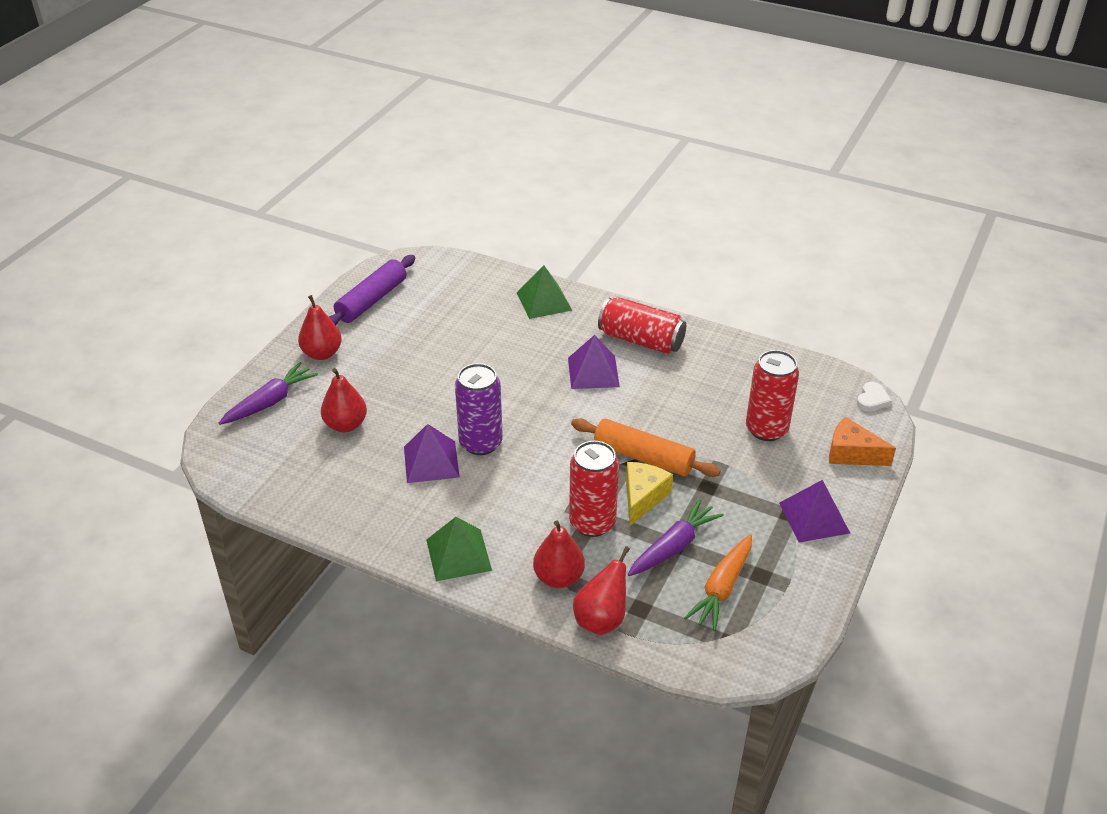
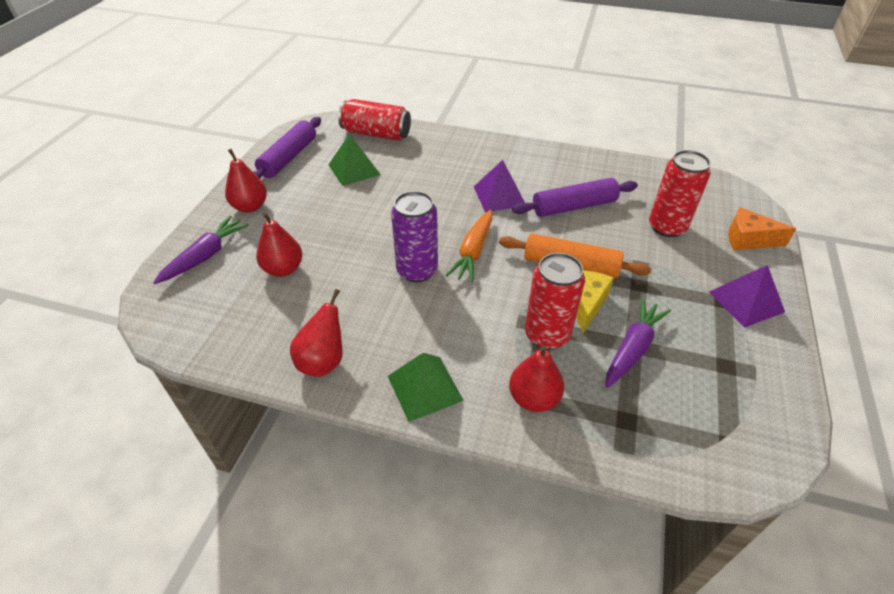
camera: 10 degrees left, 5 degrees up
(431, 461) = (374, 294): purple pyramid -> none
(544, 301) = (438, 144): green pyramid -> green pyramid (354, 169)
(601, 619) = (593, 439): red pear -> red pear (323, 361)
(641, 340) = (530, 166): red can -> red can (376, 134)
(672, 394) = (574, 206): none -> purple rolling pin
(722, 588) = (696, 385): orange carrot -> orange carrot (473, 252)
(872, 399) = (740, 192): white heart -> none

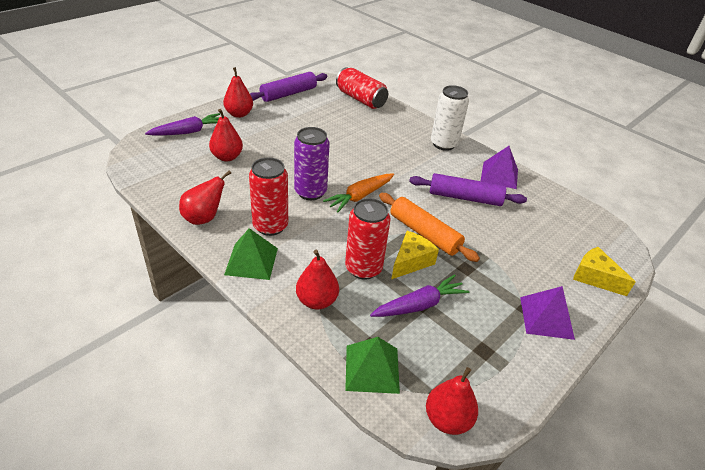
camera: 25 degrees right, 5 degrees down
(354, 169) = (325, 116): green pyramid -> green pyramid (372, 369)
(499, 196) = (413, 169): purple pyramid -> purple pyramid (499, 175)
(504, 154) = (444, 144): none -> white can
(667, 227) = (529, 240): red can -> red can (270, 226)
(748, 239) = (594, 277): orange cheese -> yellow cheese
(758, 459) = (447, 419): none -> red pear

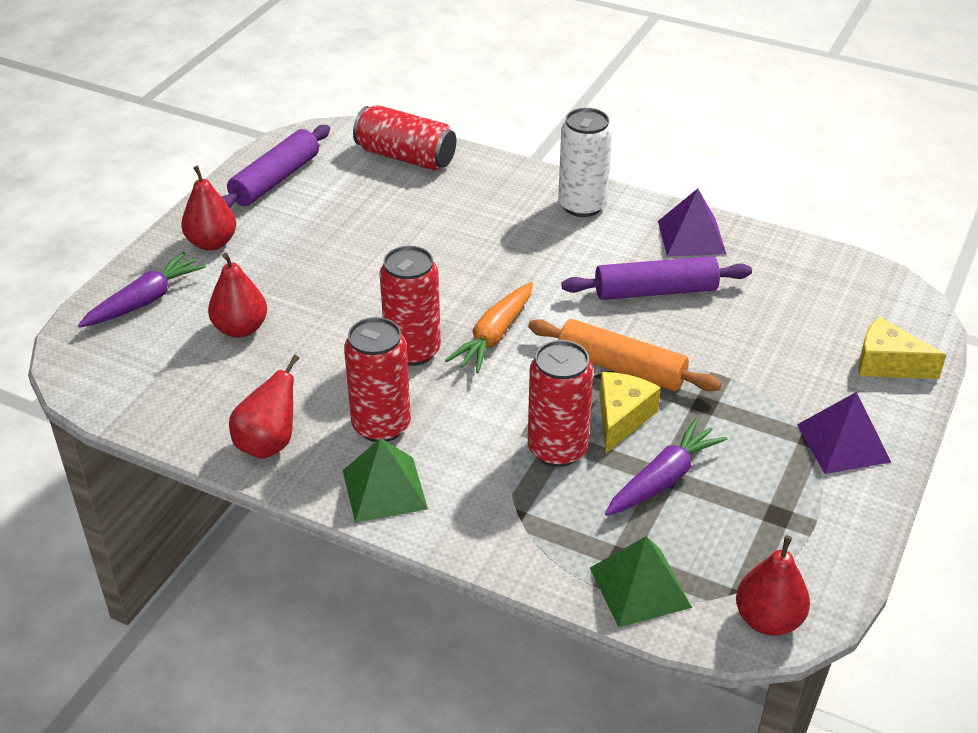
camera: 15 degrees left, 0 degrees up
(310, 192) = (413, 351): purple can -> red can
(317, 301) = (515, 518): red pear -> none

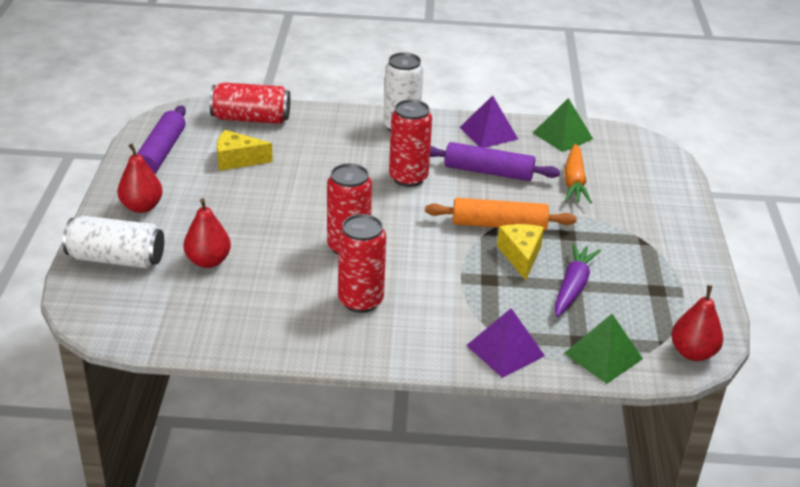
camera: 25 degrees left, 5 degrees down
(145, 301) = (116, 259): purple carrot -> white can
(268, 444) = (286, 333): red pear -> none
(384, 489) = (392, 341): green pyramid -> green pyramid (562, 135)
(494, 336) = (399, 224): orange carrot -> orange carrot (574, 182)
(557, 449) = (492, 286): red can -> red can (408, 178)
(655, 291) = (488, 172): purple rolling pin -> purple rolling pin turned 45 degrees clockwise
(843, 443) = (666, 237): purple pyramid -> purple pyramid (505, 350)
(887, 364) = (661, 184): yellow cheese -> yellow cheese (237, 160)

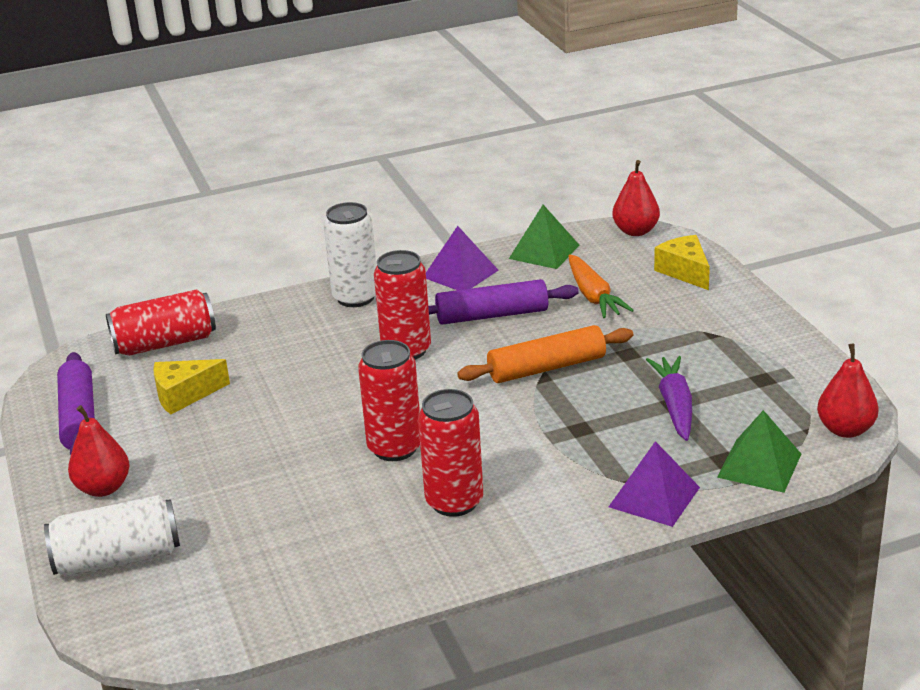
camera: 20 degrees left, 5 degrees down
(208, 261) = (237, 521): red pear -> red pear (635, 231)
(521, 256) = (595, 392): yellow cheese -> yellow cheese (685, 272)

